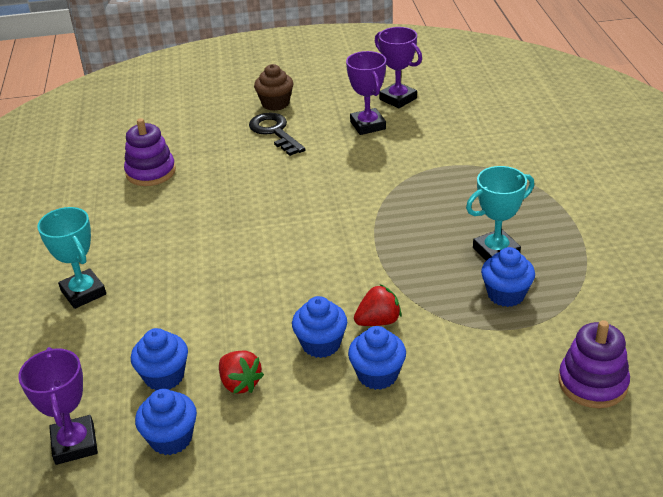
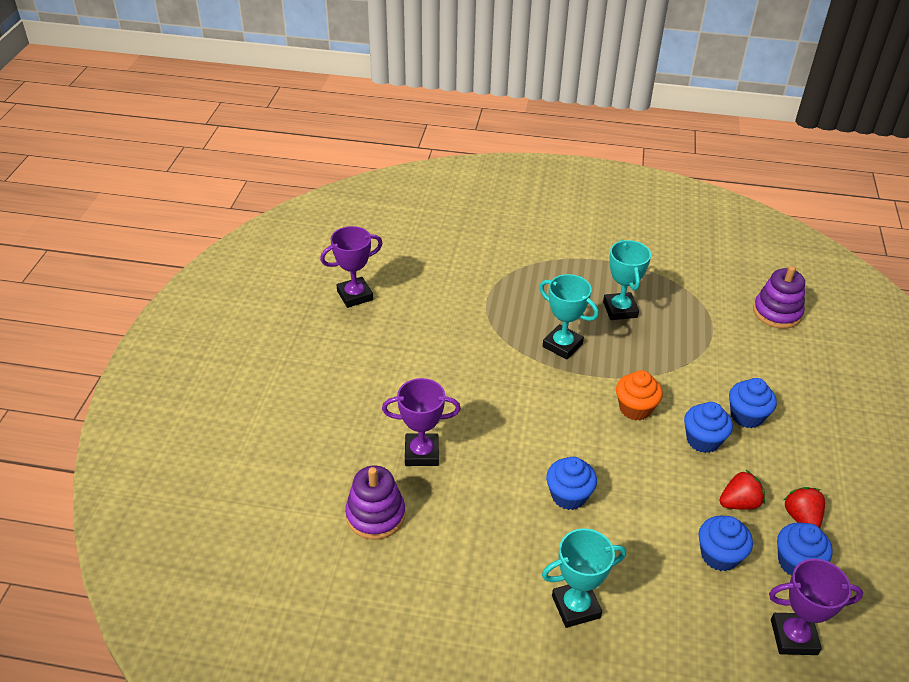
camera: 75 degrees left, 5 degrees up
(274, 132) = (357, 396): black key -> none
(275, 103) = (299, 383): brown cupcake -> none
(343, 288) = (635, 408): none -> orange cupcake
(367, 125) = (389, 328): purple trophy -> purple trophy (421, 453)
(378, 321) = (684, 399): red strawberry -> red strawberry (801, 518)
(409, 223) = (562, 345): none -> turquoise trophy
(506, 294) = (673, 321): blue cupcake -> blue cupcake (568, 496)

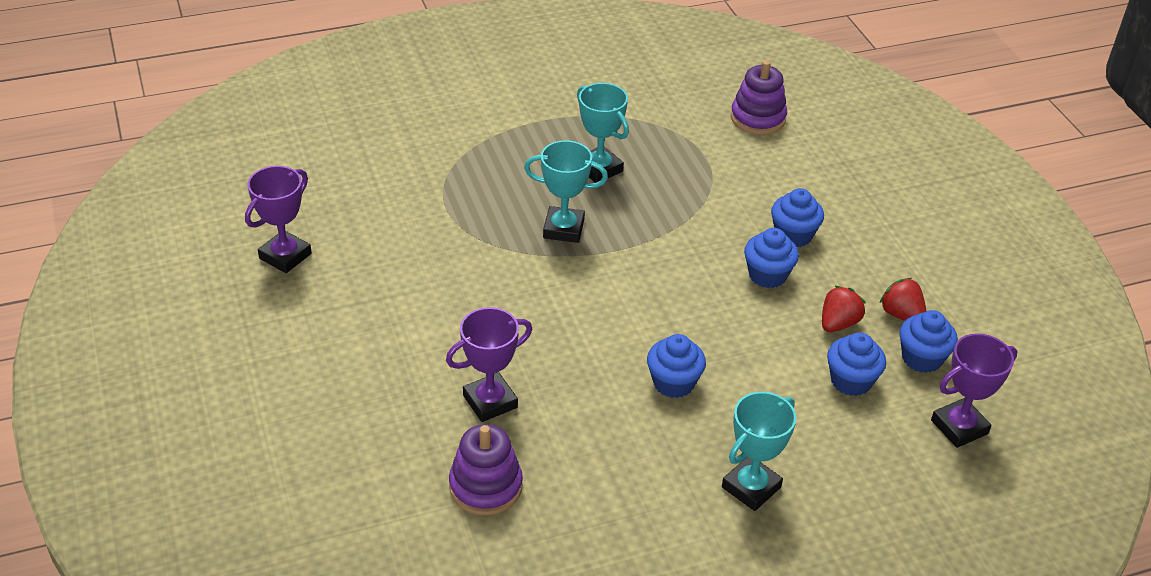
camera: 30 degrees left, 0 degrees up
(635, 408) = (682, 268): orange cupcake -> none

